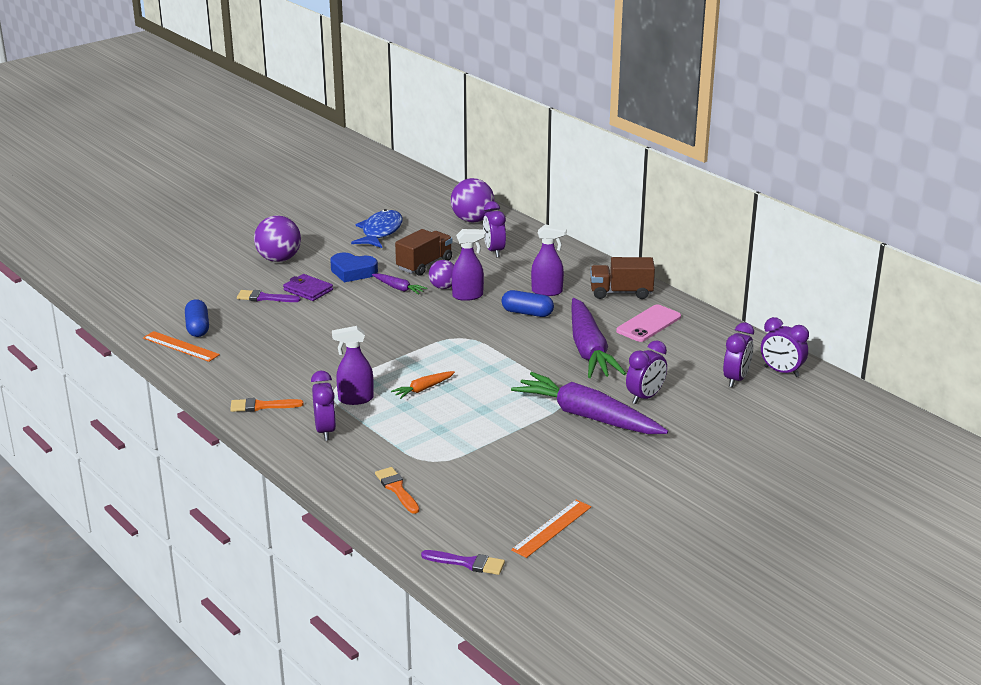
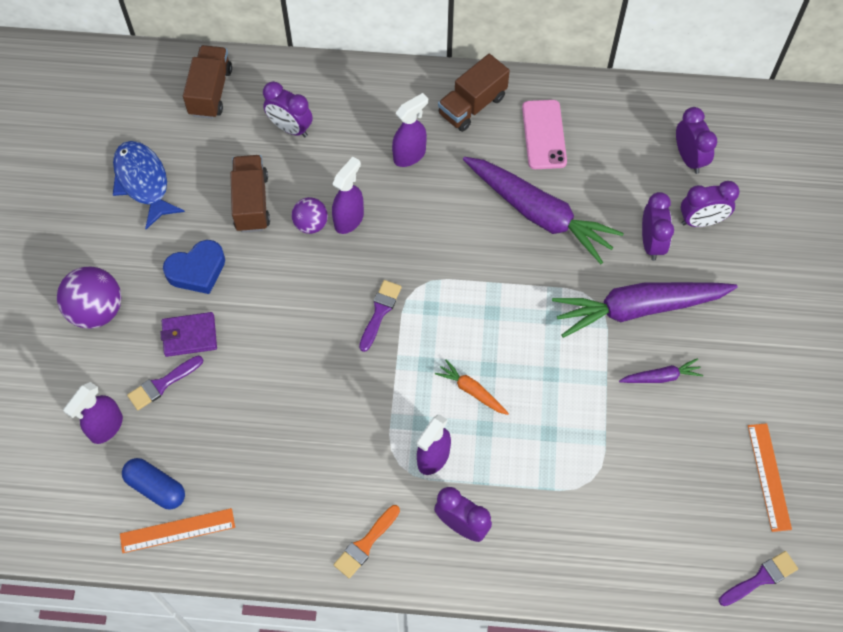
camera: 45 degrees left, 35 degrees up
(212, 296) = (106, 427): none -> purple spray bottle
(397, 489) = (608, 543): orange brush -> none
(398, 288) = (272, 260): purple carrot -> purple carrot (661, 377)
(423, 389) = (471, 391): orange carrot -> orange carrot turned 120 degrees clockwise
(424, 335) = (380, 312): none -> purple brush
(472, 220) = (210, 92): purple ball -> brown truck
(527, 313) = (429, 202): blue capsule -> none
(781, 372) = (709, 118): purple clock -> purple clock (701, 221)

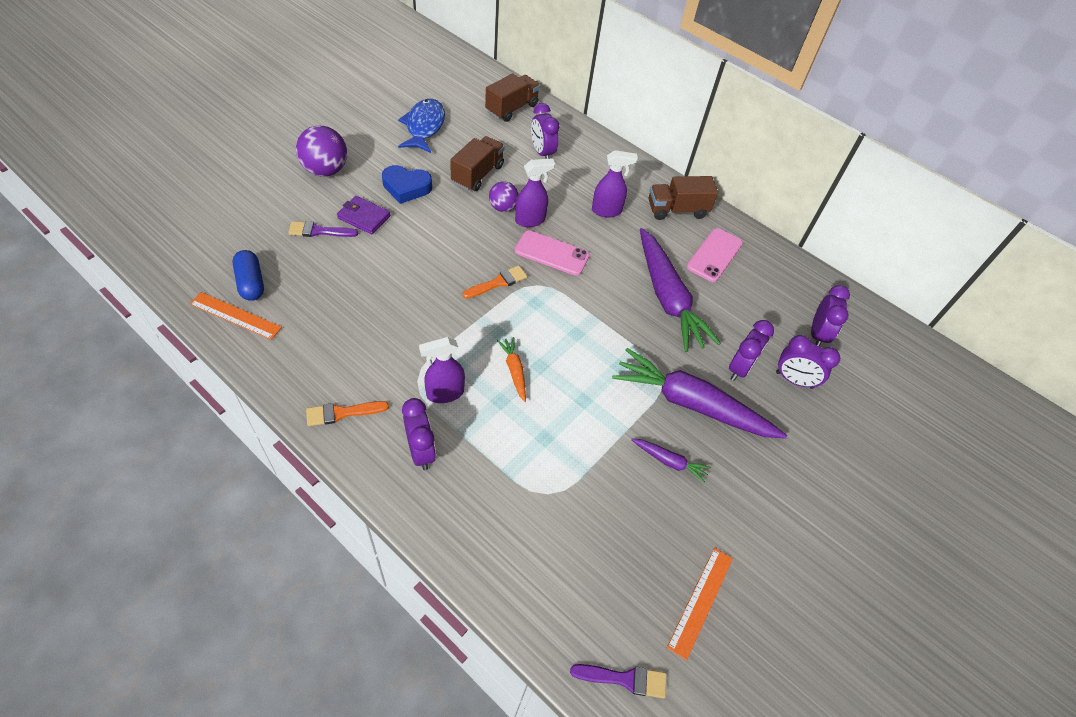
camera: 30 degrees right, 10 degrees down
(106, 427) = (261, 231): purple spray bottle -> none
(380, 312) = (498, 282): purple brush -> orange brush
(400, 242) = (552, 253): none -> pink phone

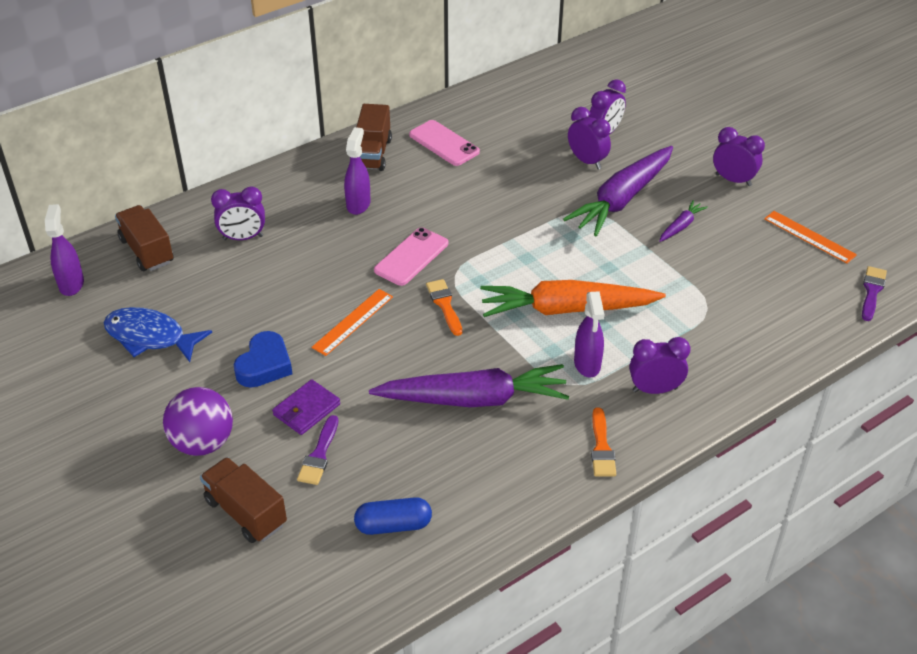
camera: 70 degrees left, 10 degrees down
(235, 315) = (445, 541): orange ruler -> orange ruler (353, 322)
(477, 174) = (262, 298): brown truck -> brown truck (246, 512)
(503, 208) = (328, 284): purple ball -> none
(514, 371) = (567, 309): orange carrot -> orange carrot, size x2.26
(530, 220) = (355, 265): purple spray bottle -> purple spray bottle (71, 284)
(667, 298) = (493, 187): purple carrot -> purple carrot (473, 399)
(817, 334) = (556, 106): purple clock -> purple clock (733, 180)

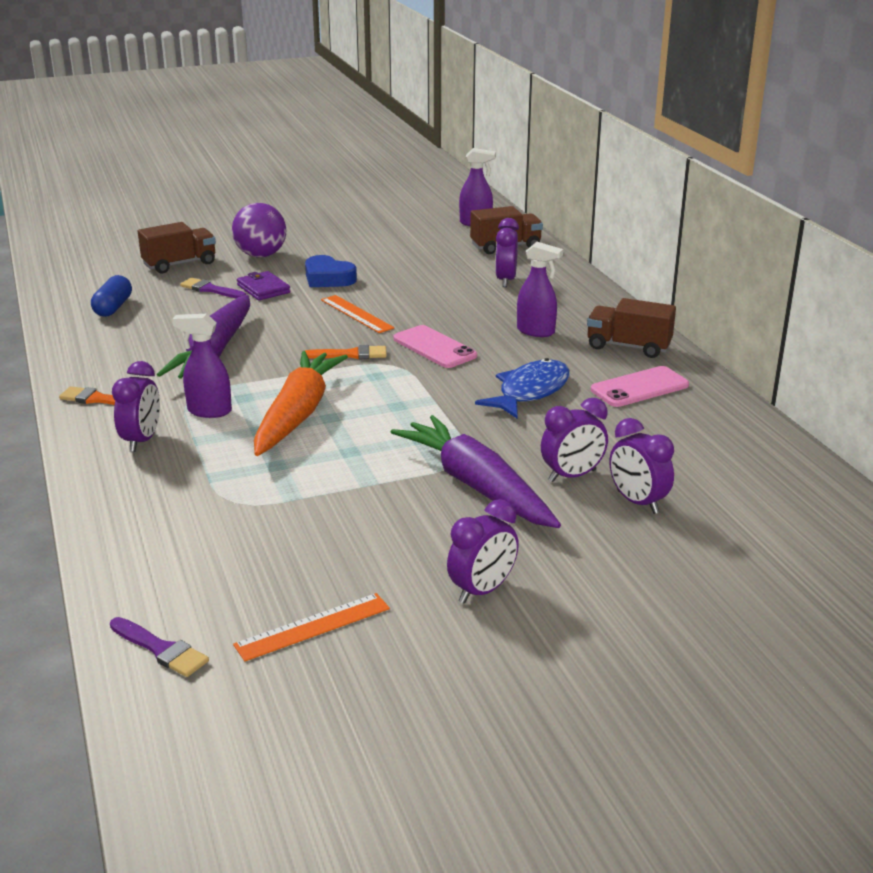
camera: 105 degrees right, 15 degrees down
(150, 337) = (393, 244): blue fish -> blue fish (530, 391)
(681, 226) = (398, 518): purple carrot -> none

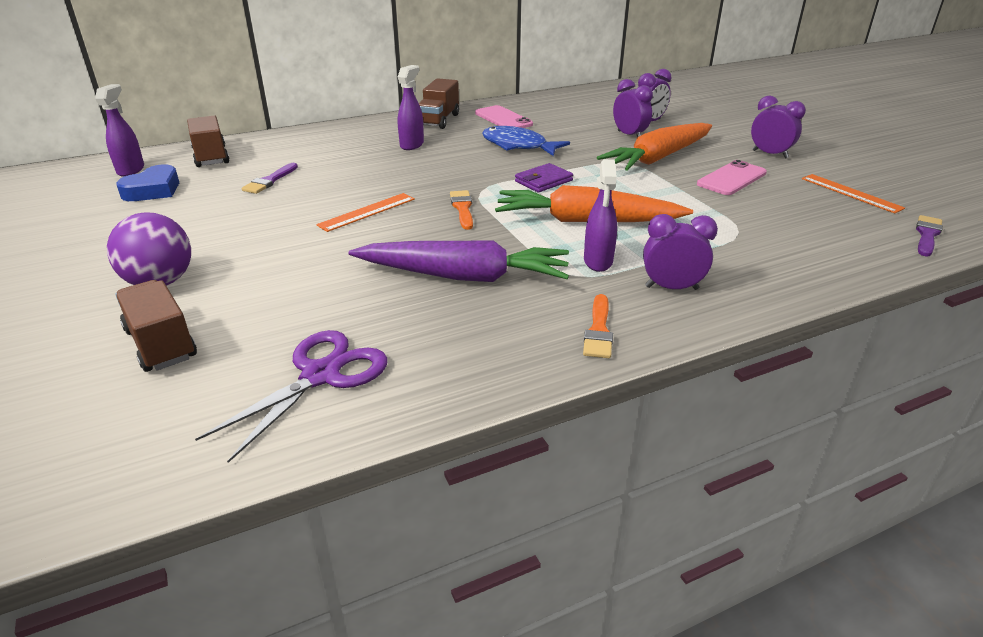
camera: 95 degrees left, 5 degrees up
(113, 307) = (321, 375): blue capsule -> purple scissors
(210, 289) = (274, 304): purple brush -> purple brush (270, 181)
(263, 289) = (283, 268): purple wallet -> purple wallet (543, 181)
(328, 278) = (263, 233): blue heart -> blue heart (153, 190)
(434, 347) = (444, 177): pink phone -> pink phone (731, 178)
(476, 486) = (658, 158): purple carrot -> orange carrot
(505, 280) = (299, 155): purple clock -> none

